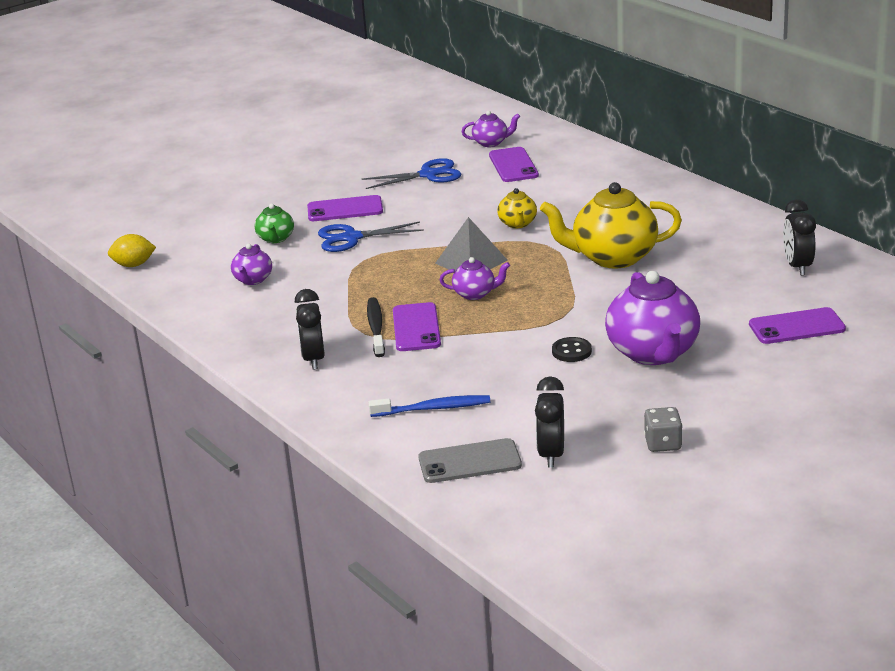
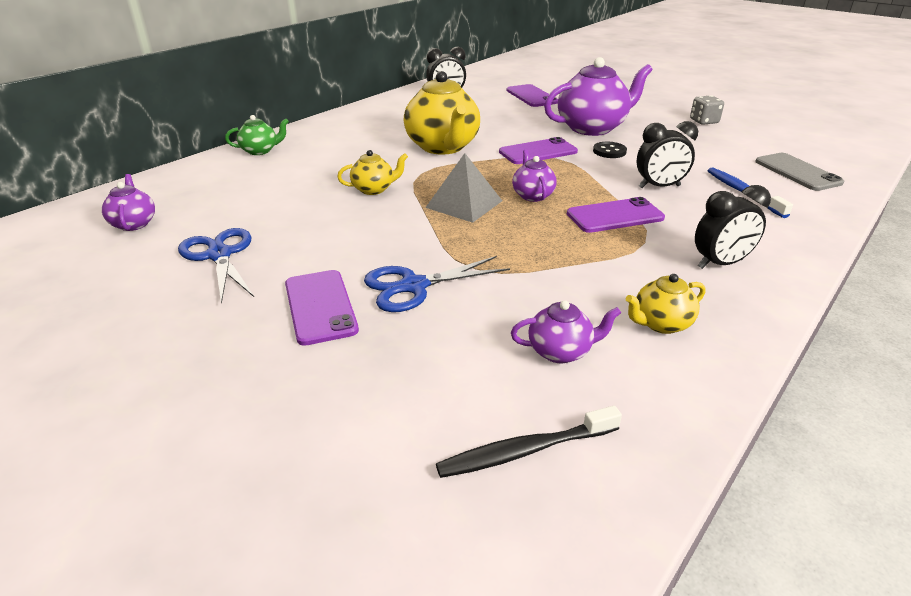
camera: 105 degrees left, 5 degrees up
(134, 265) = (562, 540): yellow lemon -> none
(257, 317) = (660, 324): none -> yellow teapot
(275, 239) = (421, 357): green teapot -> green teapot (260, 151)
(351, 238) = (414, 286): blue scissors -> blue scissors turned 90 degrees clockwise
(376, 328) = (629, 237): black toothbrush -> black toothbrush (525, 451)
(513, 165) = (215, 204): purple phone -> purple phone (538, 152)
(551, 454) = (754, 148): black clock -> black clock (659, 187)

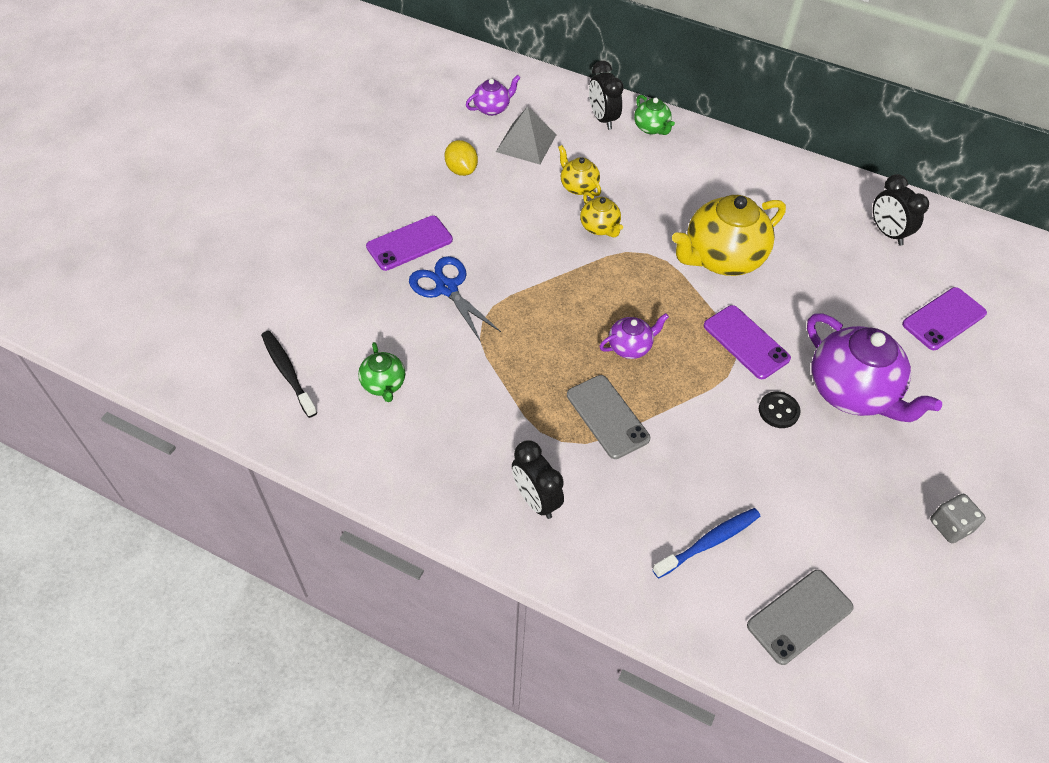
camera: 75 degrees right, 20 degrees up
(219, 255) = (461, 170): blue scissors -> yellow lemon
(464, 204) = (593, 297): grey pyramid -> grey pyramid (526, 143)
(560, 351) = (383, 384): purple teapot -> green teapot
(615, 216) = (607, 416): purple phone -> grey phone
(659, 187) = (694, 458): black clock -> black clock (602, 119)
(660, 324) = (430, 447): yellow teapot -> yellow teapot (578, 186)

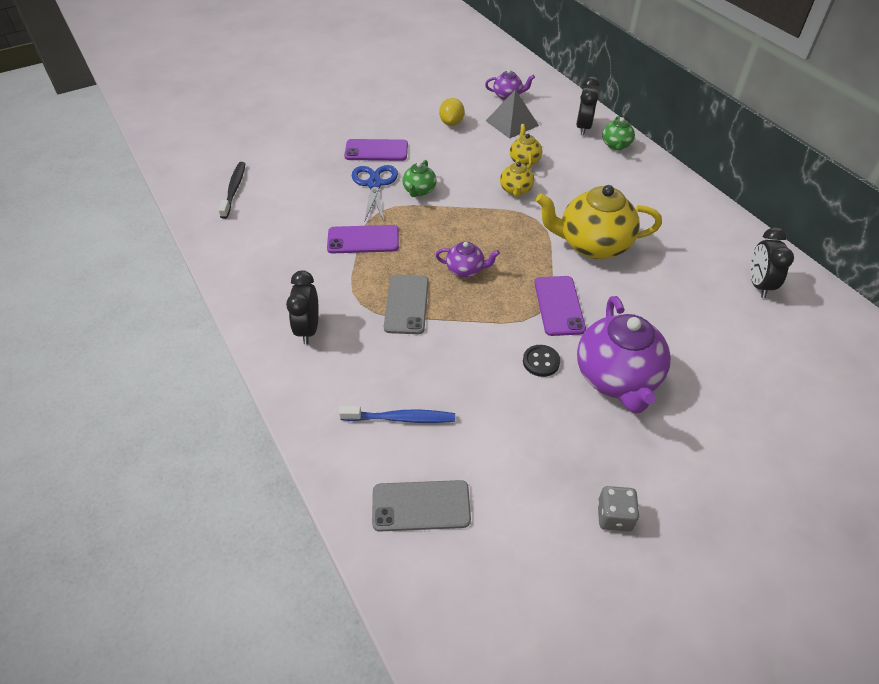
camera: 35 degrees right, 5 degrees down
(383, 384) = (282, 220): green teapot -> green teapot (419, 191)
(944, 319) = (755, 366): purple phone -> purple phone (363, 240)

